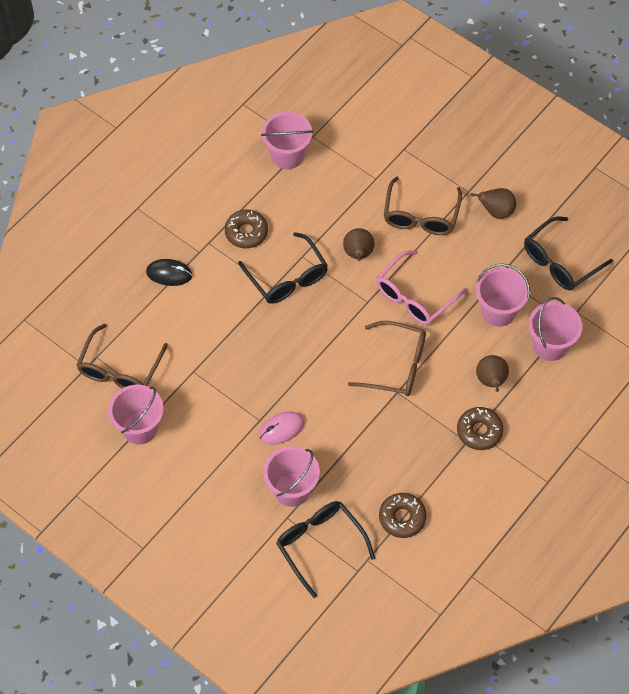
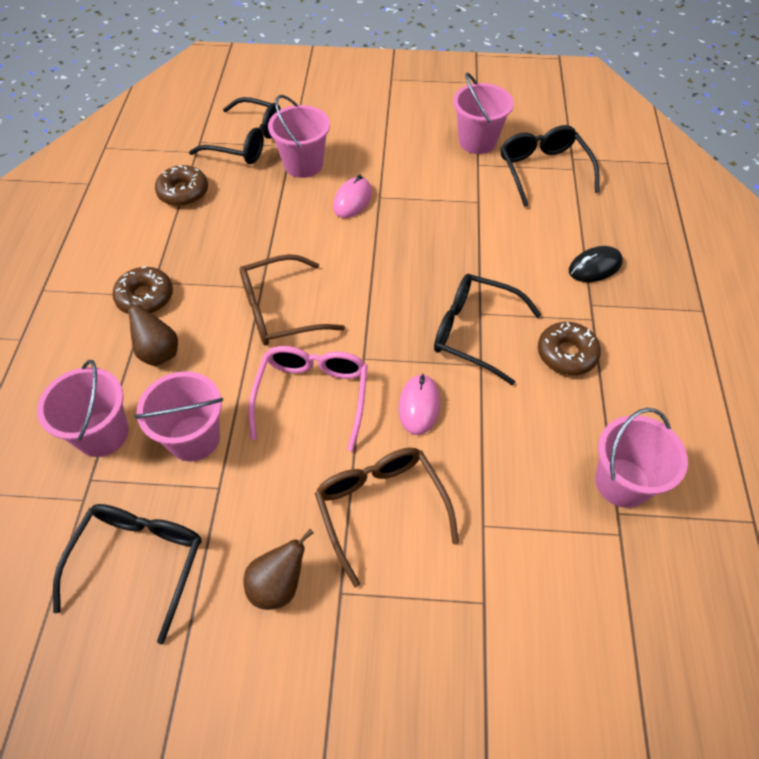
camera: 145 degrees right, 5 degrees down
(120, 368) = (543, 171): brown glasses -> black glasses
(358, 254) = (419, 406): brown pear -> pink mouse

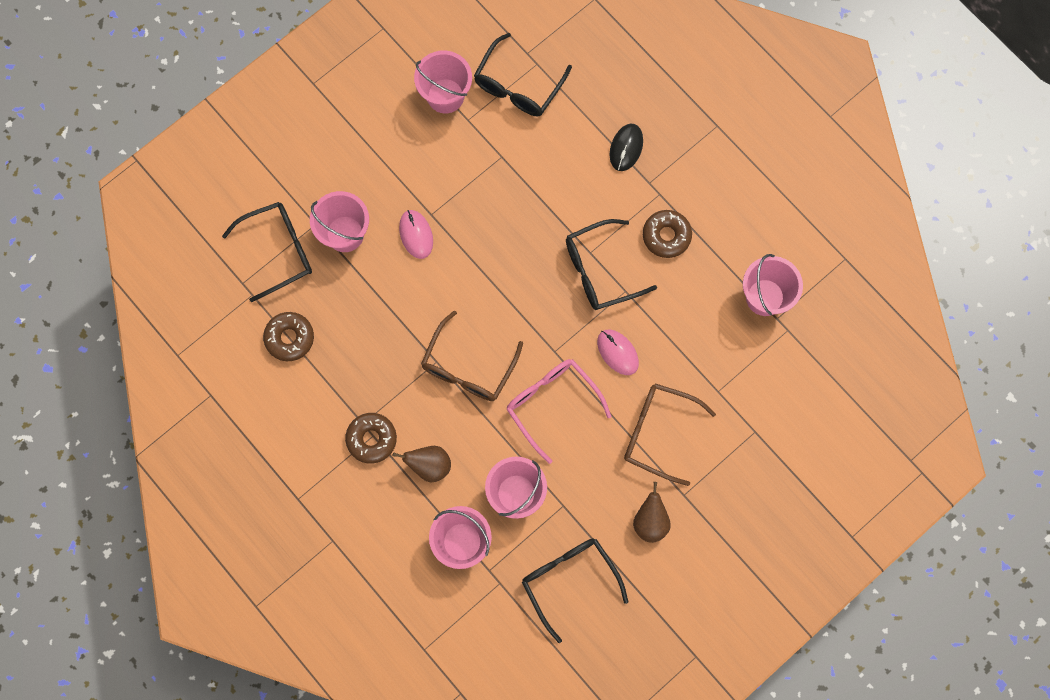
camera: 45 degrees left, 20 degrees up
(543, 171) = (518, 85): black glasses -> black glasses turned 90 degrees counterclockwise

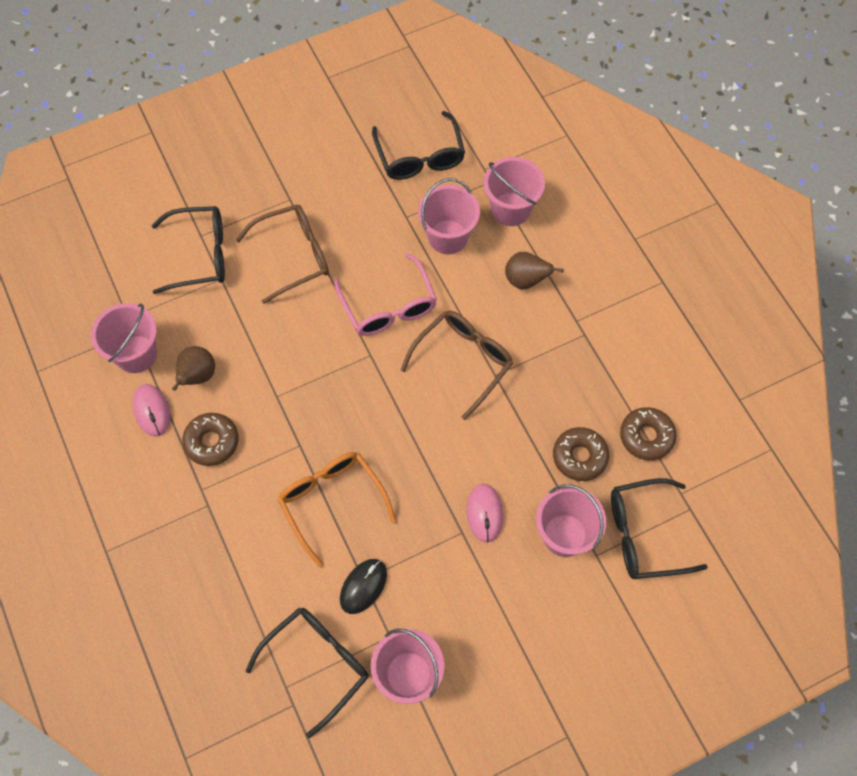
camera: 165 degrees left, 10 degrees down
(371, 439) = (578, 318): brown donut -> brown donut (579, 456)
(546, 211) = (332, 502): none -> orange glasses
(601, 270) = (295, 423): black glasses -> black glasses (199, 255)
(617, 352) = (306, 338): pink mouse -> pink mouse (152, 411)
(626, 148) = (218, 552): black mouse -> black mouse (363, 586)
(650, 521) = (329, 185): brown pear -> brown pear (197, 376)
(659, 433) = (293, 256): brown glasses -> brown glasses turned 60 degrees counterclockwise

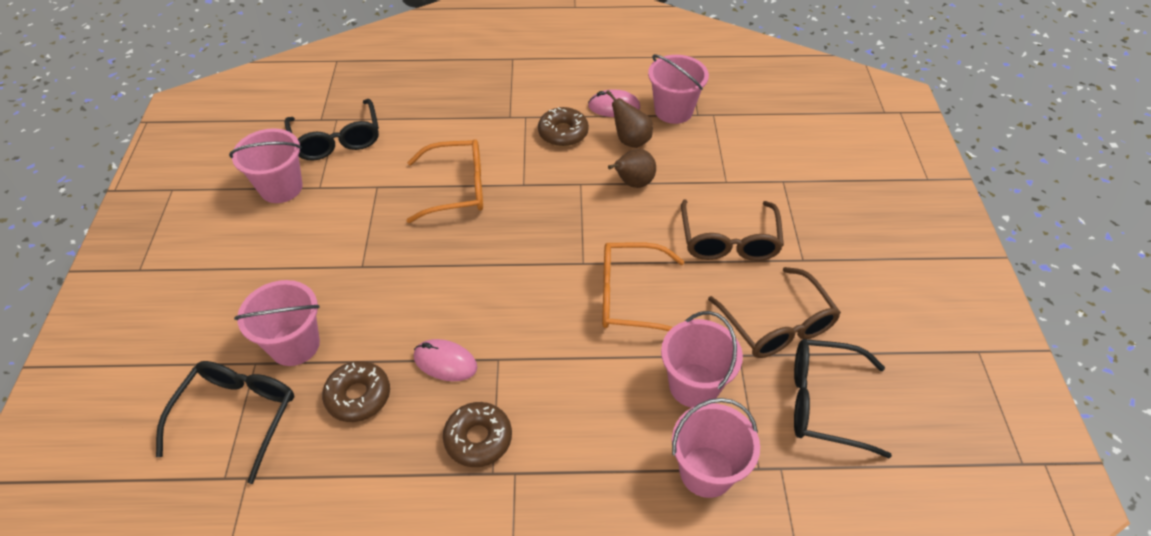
camera: 115 degrees right, 15 degrees down
(199, 255) = (760, 174): black glasses -> none
(363, 586) = (371, 184): black mouse -> none
(388, 306) = (631, 297): pink glasses -> orange glasses
(463, 362) = (530, 336): brown glasses -> brown glasses (776, 324)
(484, 513) = (365, 290): pink mouse -> pink mouse (445, 362)
(526, 280) = (597, 442): brown pear -> brown pear (633, 183)
(646, 436) = (331, 476): brown donut -> brown donut (478, 439)

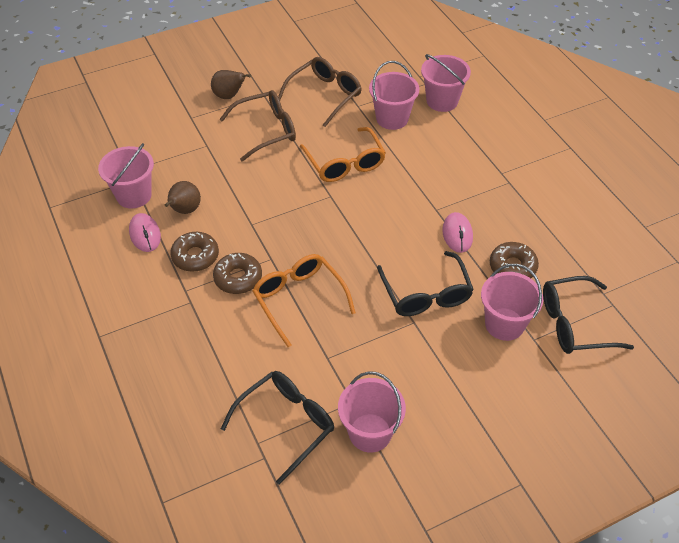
camera: 115 degrees left, 0 degrees up
(478, 439) = (494, 196): brown donut -> brown donut (238, 278)
(633, 183) = (235, 194): brown pear -> brown pear (229, 96)
(825, 402) = (367, 68): black glasses -> black glasses (426, 293)

